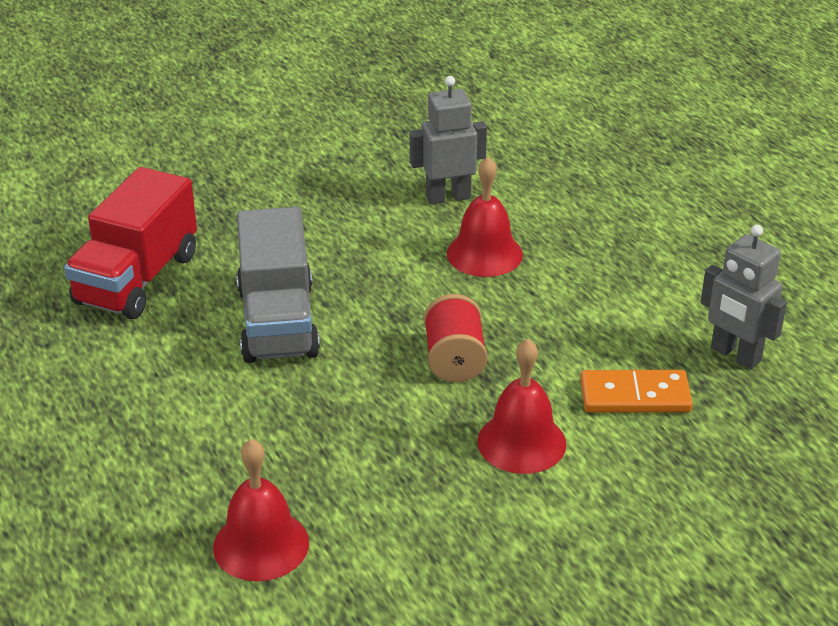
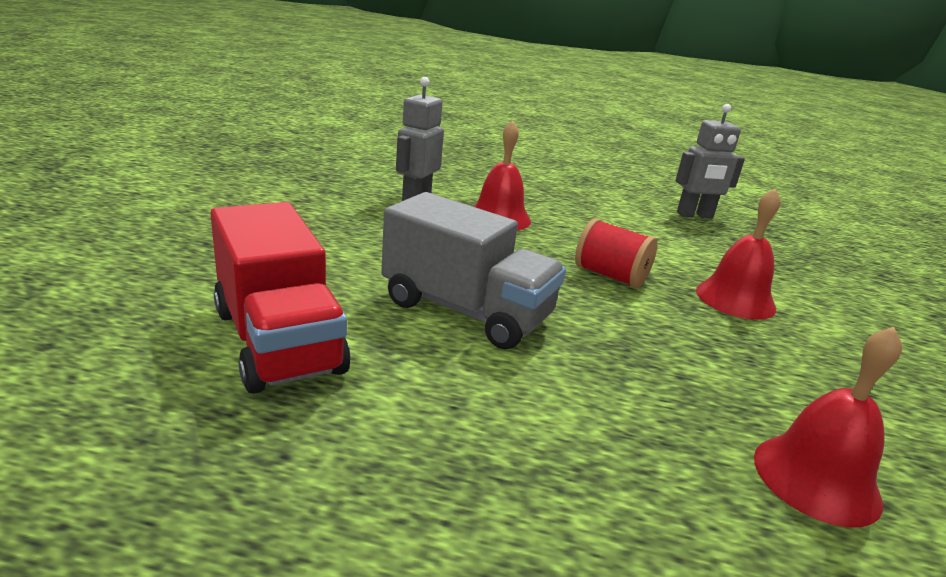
camera: 55 degrees left, 10 degrees down
(635, 396) = (712, 250): orange domino -> none

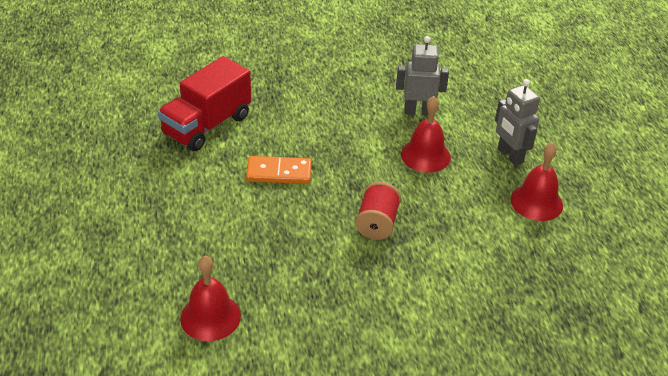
camera: 70 degrees right, 15 degrees up
(466, 311) = (279, 173): grey truck -> orange domino
(695, 215) = (561, 263): grey robot -> grey robot (510, 156)
(735, 299) = (396, 289): red bell -> red bell (536, 202)

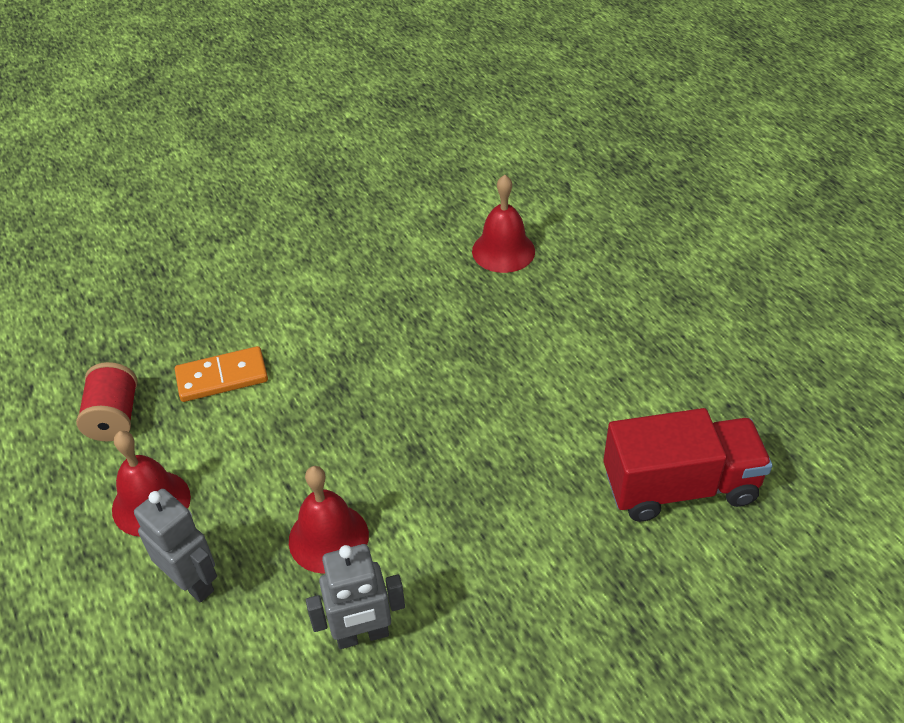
camera: 165 degrees right, 5 degrees up
(207, 125) = (679, 486): red truck -> red truck turned 60 degrees clockwise
(279, 173) = (528, 437): orange domino -> orange domino (222, 377)
(377, 223) = (368, 402): red spool -> red spool (114, 417)

